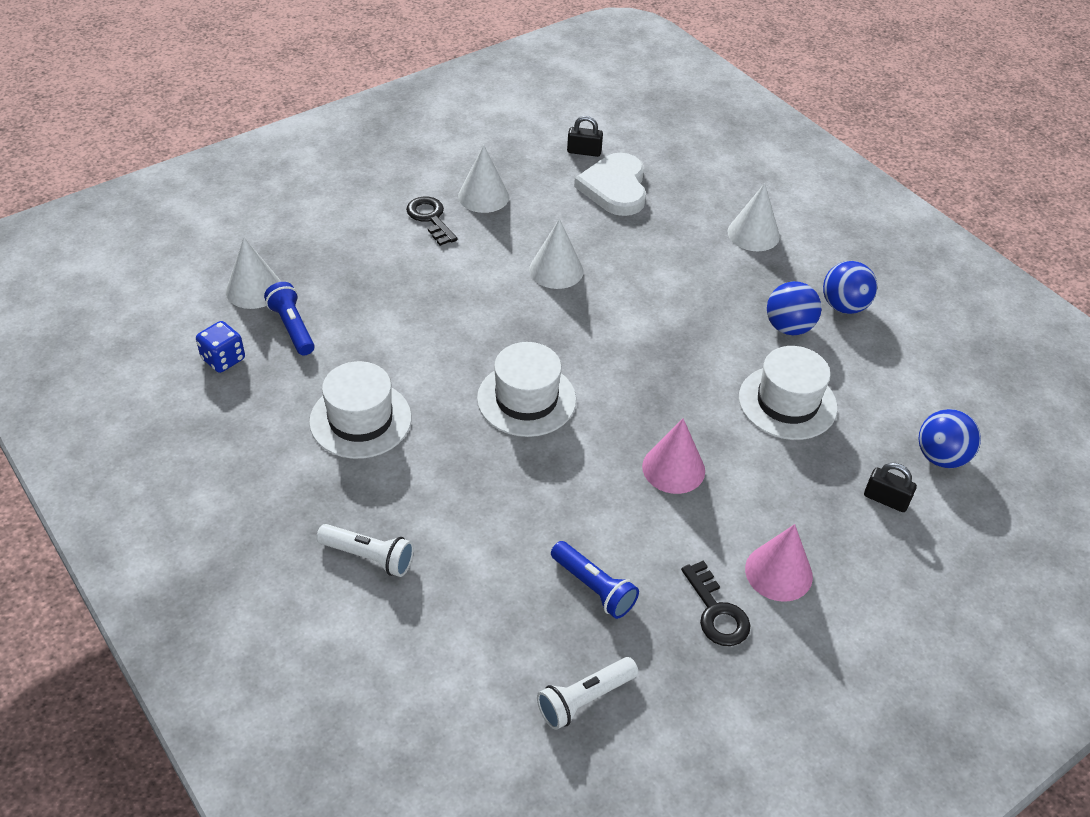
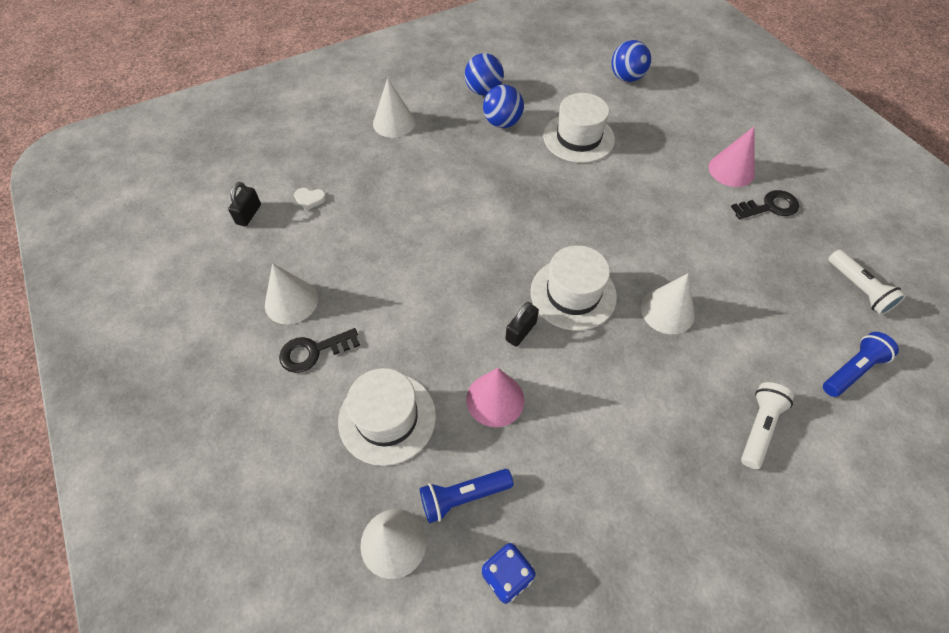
camera: 80 degrees left, 10 degrees up
(360, 419) = (598, 430): white hat -> white hat (387, 418)
(556, 270) = (413, 255): white cone -> white cone (667, 311)
(593, 587) = (762, 272): blue flashlight -> blue flashlight (851, 370)
(615, 188) = (310, 199): white heart -> white heart, size x0.40
(673, 468) = (644, 209): pink cone -> pink cone (495, 399)
(886, 499) = (664, 109): black padlock -> black padlock (521, 331)

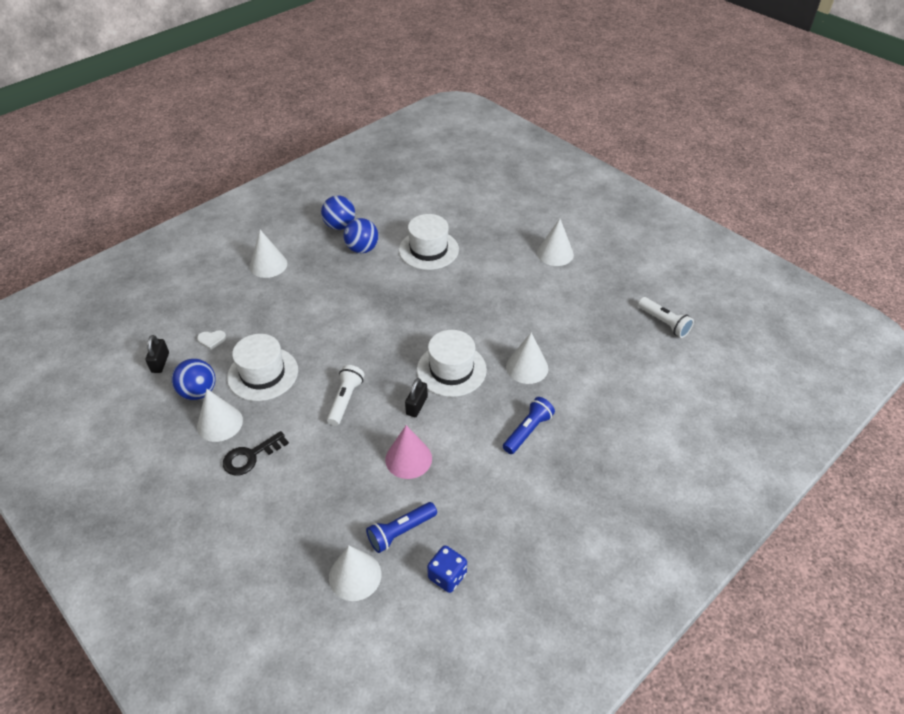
camera: 15 degrees left, 10 degrees down
(387, 418) = (326, 491): white hat -> white hat (263, 374)
(626, 78) = (457, 195): blue ball -> blue ball (198, 392)
(731, 170) = (555, 253): pink cone -> white cone
(758, 428) = (609, 434): white flashlight -> white flashlight (345, 400)
(769, 206) = (589, 276): black key -> none
(851, 370) = (668, 380): blue flashlight -> blue flashlight (527, 431)

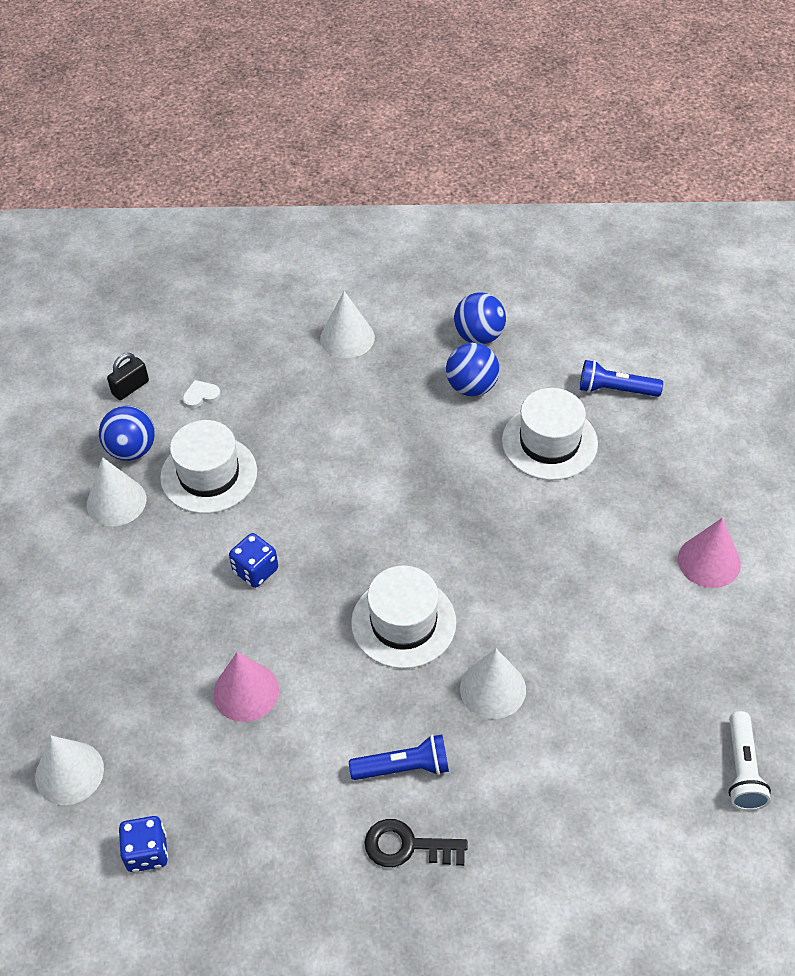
camera: 45 degrees right, 5 degrees up
(211, 340) = (201, 395): white heart -> white heart turned 120 degrees clockwise
(250, 456) = (107, 563): black key -> black key (407, 846)
(345, 400) = (255, 570): white flashlight -> blue dice
(401, 531) = (155, 765): blue flashlight -> blue flashlight (615, 390)
(417, 406) = (319, 636): black padlock -> none
(555, 253) = (709, 561): white cone -> pink cone

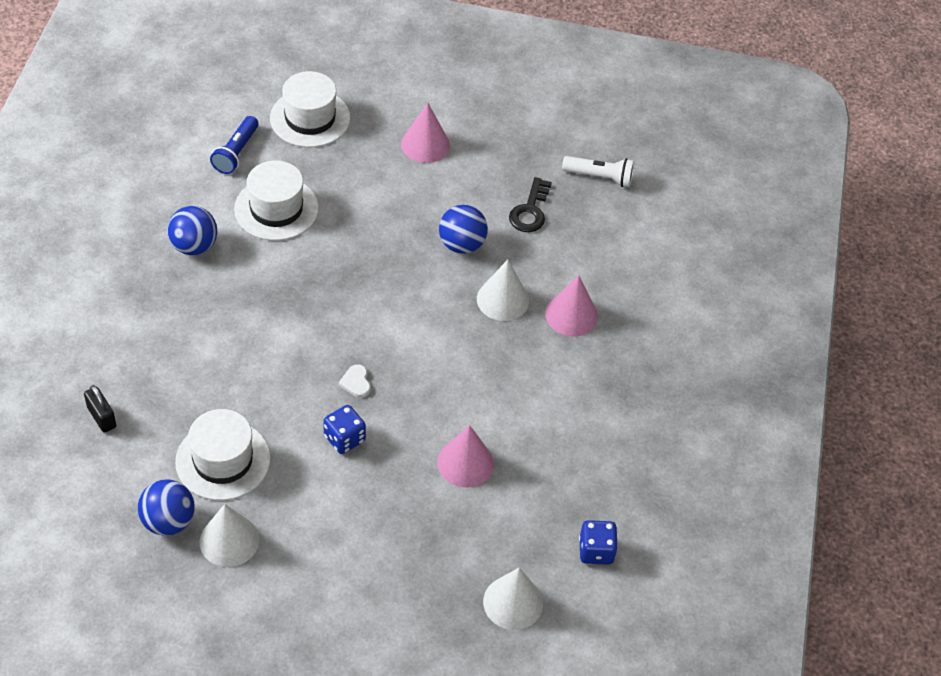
camera: 85 degrees left, 0 degrees up
(130, 388) = (84, 514): black padlock -> black padlock (102, 417)
(201, 395) = (120, 454): white heart -> white heart (356, 382)
(347, 338) = (94, 325): white cone -> none
(403, 622) = (427, 343): white hat -> white hat (310, 118)
(403, 767) = (557, 369): blue flashlight -> none
(407, 846) = (621, 379): black key -> black key (530, 211)
(479, 336) = (135, 228): blue ball -> blue ball (461, 244)
(493, 770) = (571, 315): none -> pink cone

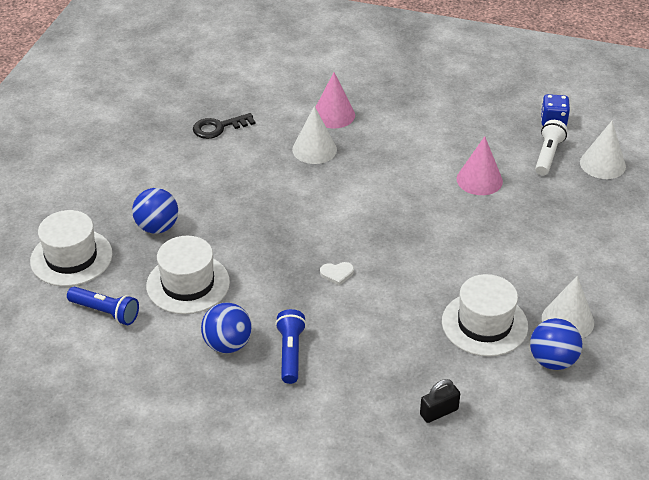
camera: 80 degrees left, 10 degrees down
(182, 295) = (290, 353): none -> blue flashlight
(344, 438) = (458, 246): blue dice -> none
(356, 382) = (399, 237): white heart -> white heart (337, 274)
(425, 144) = (126, 183): pink cone -> none
(461, 244) = (251, 168): blue ball -> blue ball (157, 227)
(530, 211) = (218, 127): black key -> black key turned 135 degrees clockwise
(599, 177) = (188, 88): white flashlight -> white flashlight (548, 155)

